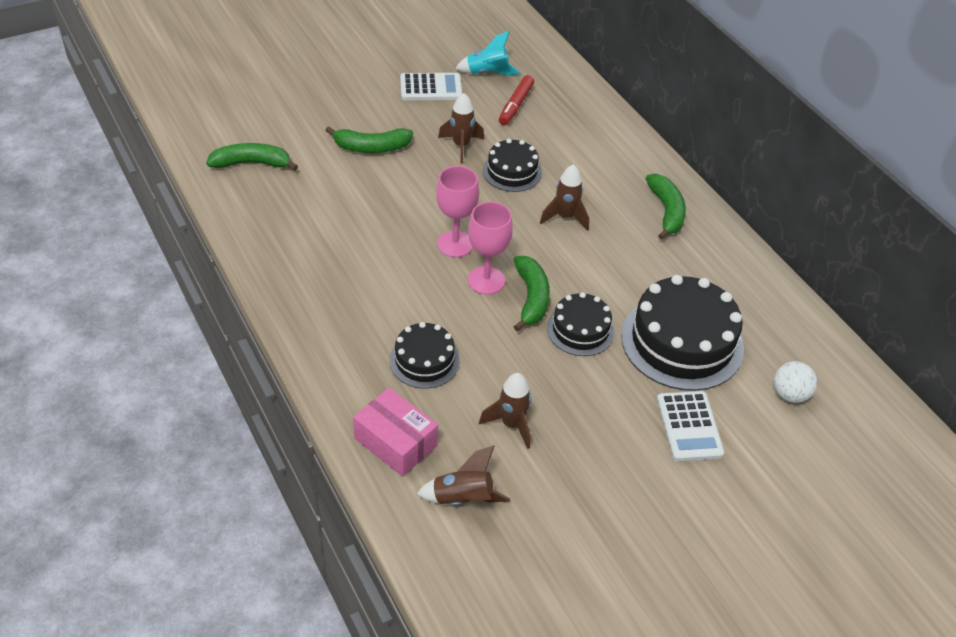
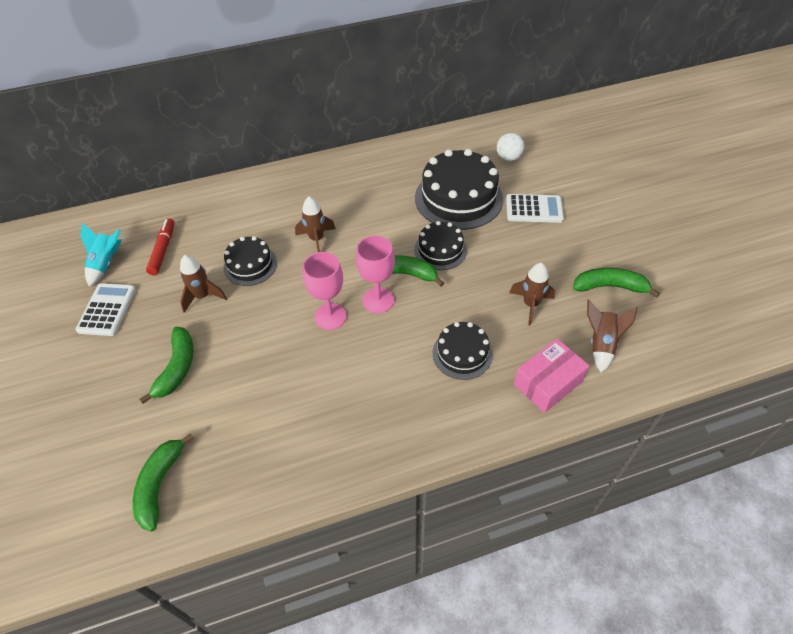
camera: 75 degrees left, 5 degrees up
(516, 105) = (163, 250): red marker -> red marker turned 120 degrees counterclockwise
(666, 211) = (326, 181): green banana -> green banana (610, 286)

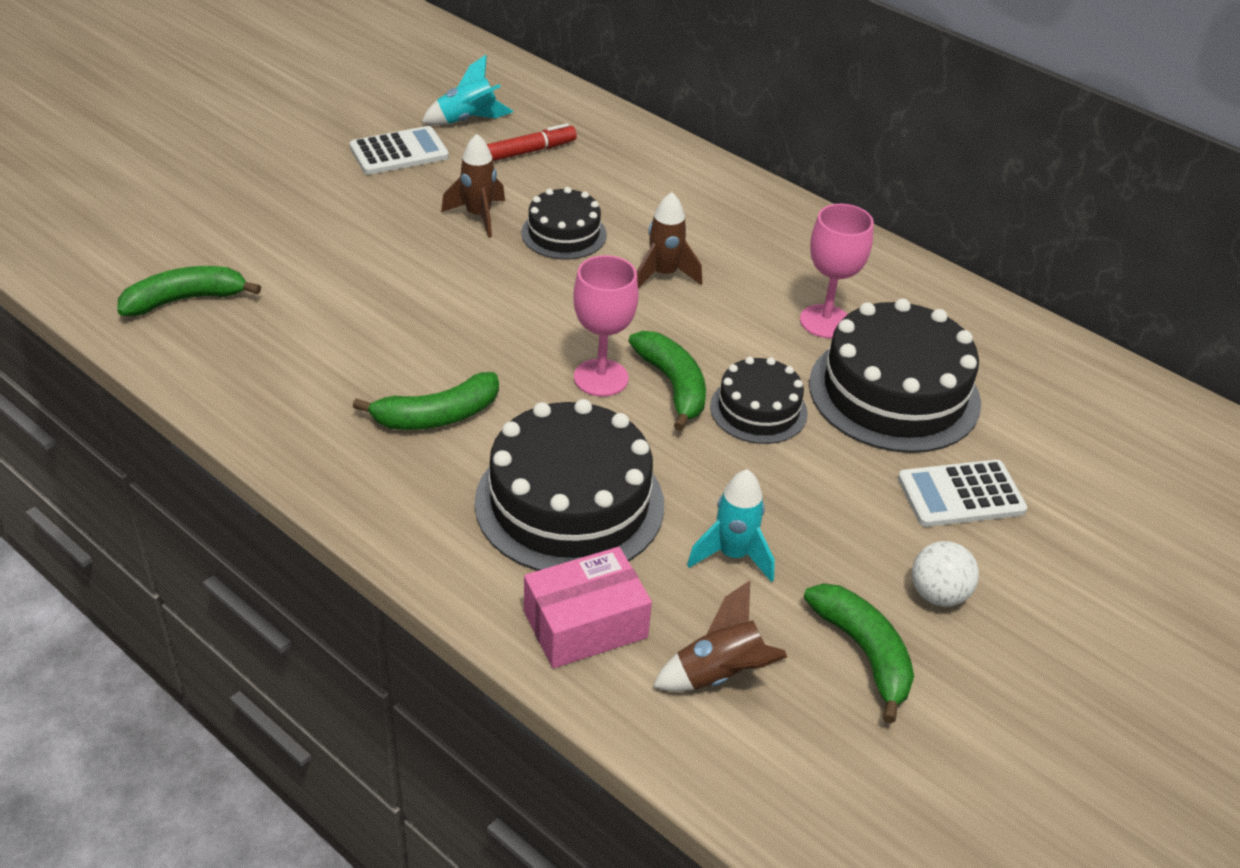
camera: 55 degrees right, 10 degrees down
(177, 368) = (353, 243): green banana -> green banana (437, 416)
(330, 316) = (534, 341): pink goblet -> pink goblet (825, 321)
(462, 353) = (569, 503): black cake -> black cake, size x1.79
(508, 158) = (1058, 423): white ball -> white ball (938, 594)
(530, 305) = (733, 555): brown rocket -> turquoise rocket
(534, 209) = (961, 495): white calculator -> white calculator turned 105 degrees clockwise
(548, 383) = (585, 624): pink box -> pink box turned 45 degrees counterclockwise

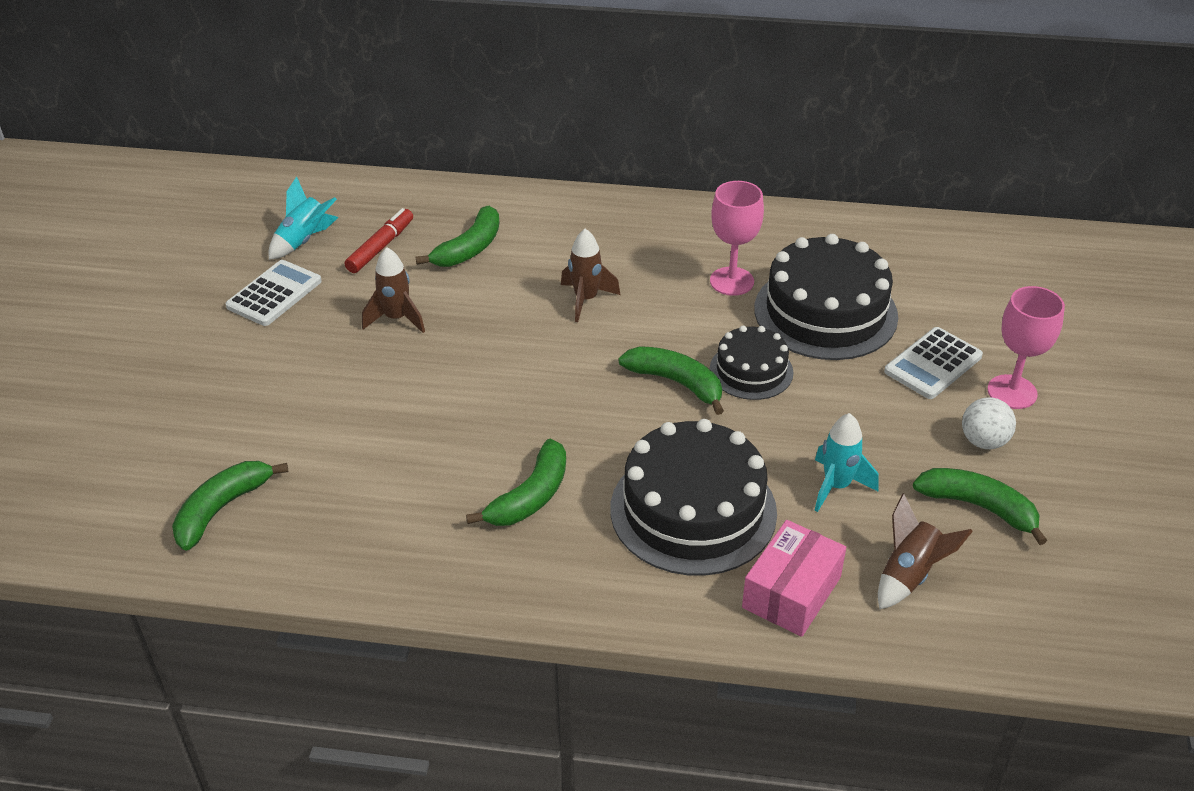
camera: 30 degrees left, 0 degrees up
(564, 234) = (478, 302): black cake -> none
(601, 378) = (620, 403): pink goblet -> pink goblet (1012, 392)
(603, 186) = (469, 248): none -> green banana

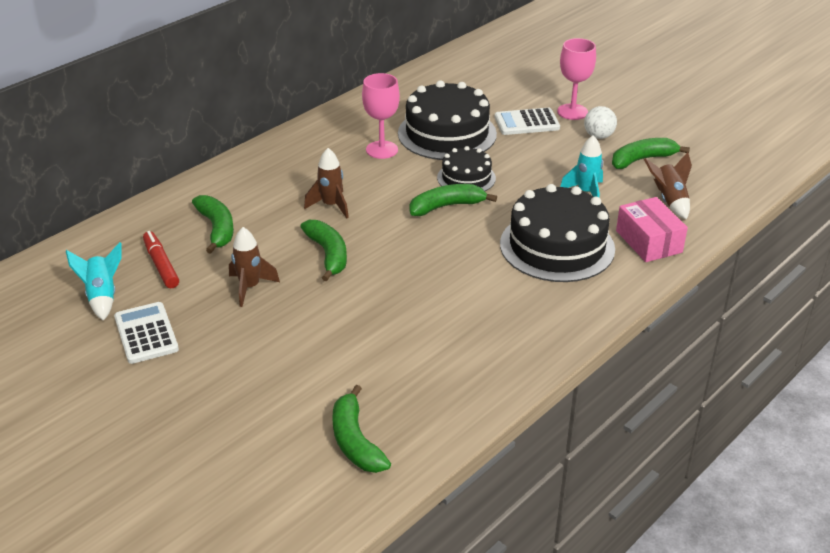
camera: 55 degrees left, 5 degrees down
(531, 496) = (485, 299): green banana -> green banana (328, 254)
(933, 364) = (526, 123): white calculator -> white calculator turned 90 degrees clockwise

